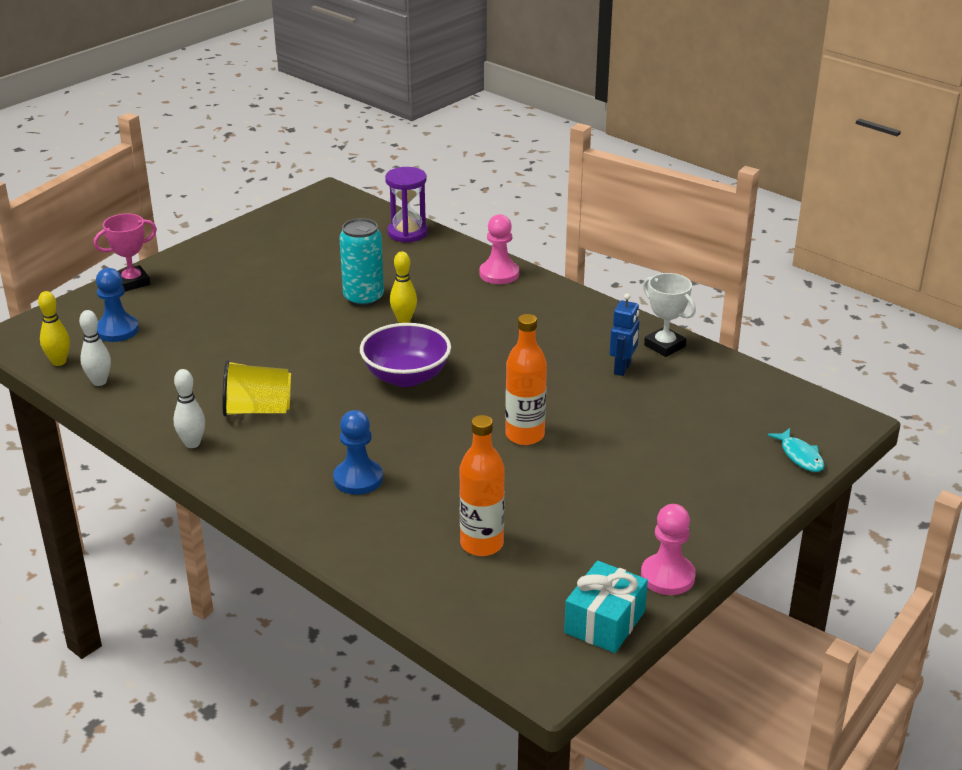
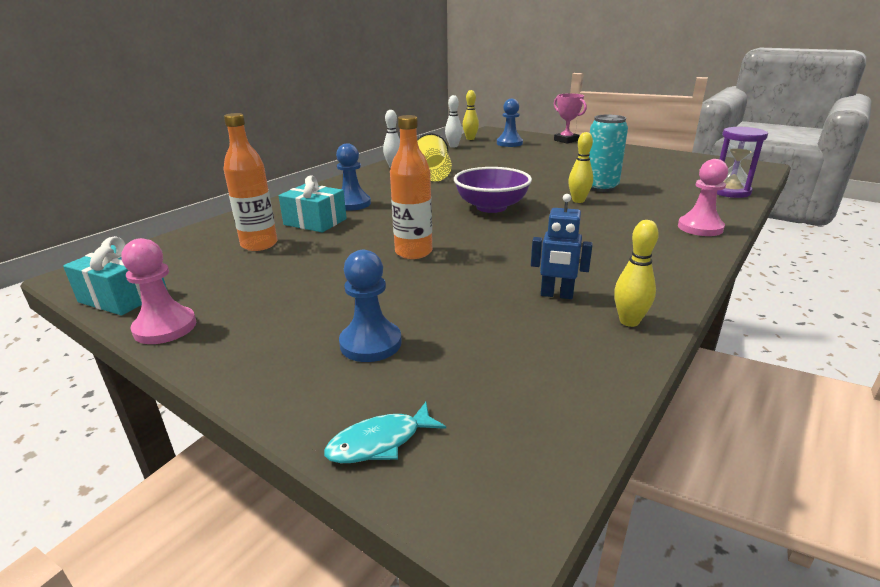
camera: 85 degrees right, 5 degrees down
(417, 506) = (315, 222): none -> turquoise gift
(664, 346) = (629, 321): white trophy -> yellow bowling pin
(693, 460) = (370, 343): none -> blue pawn

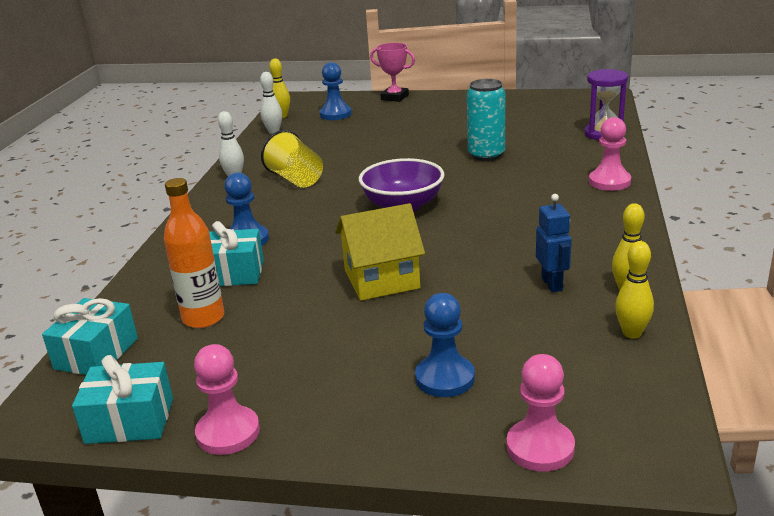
camera: 25 degrees left, 0 degrees up
(169, 248) = (96, 353): none -> turquoise gift
(380, 442) = (540, 447): turquoise fish -> pink pawn
(413, 252) = (381, 279): orange bottle -> yellow house
(556, 295) = (552, 284): blue robot -> blue robot turned 90 degrees counterclockwise
(578, 201) = (480, 177): yellow bowling pin -> yellow bowling pin (632, 333)

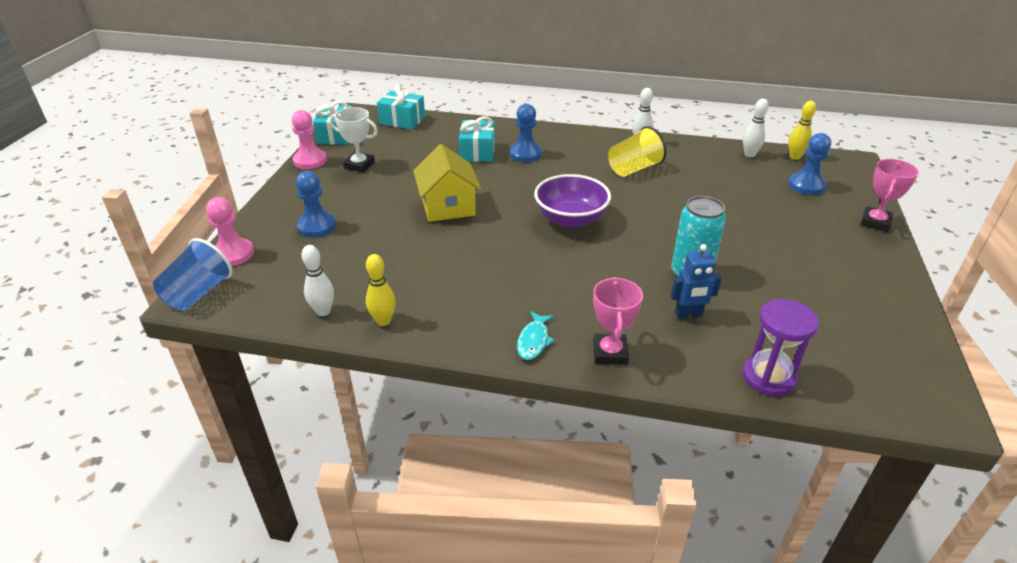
camera: 90 degrees right, 10 degrees up
(203, 318) = (425, 146): orange bottle -> none
(255, 372) = (359, 165): none -> white trophy
(552, 284) = (409, 283): blue robot -> blue robot (688, 315)
(609, 182) = (610, 353): pink pawn -> pink trophy
(612, 212) = (534, 341): none -> turquoise fish
(632, 333) = (323, 311): yellow bowling pin -> white bowling pin
(650, 455) = (198, 293): none -> blue cup

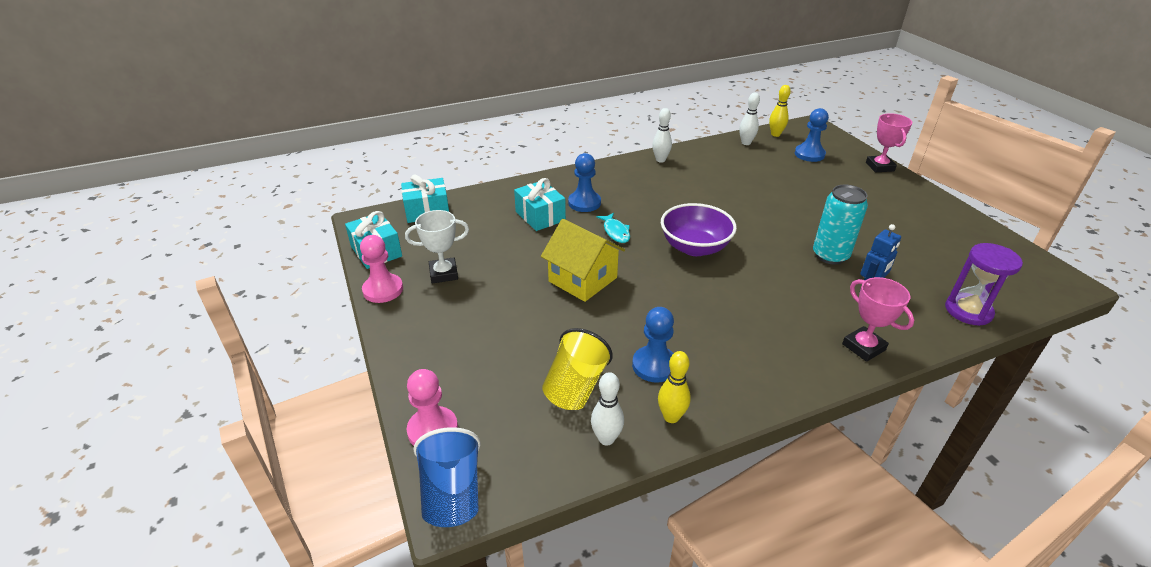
camera: 35 degrees left, 0 degrees up
(317, 226) = (484, 356): blue pawn -> blue pawn (654, 365)
(534, 341) = (804, 367): turquoise fish -> turquoise fish (615, 232)
(634, 169) = (684, 184): yellow cup -> yellow cup (575, 387)

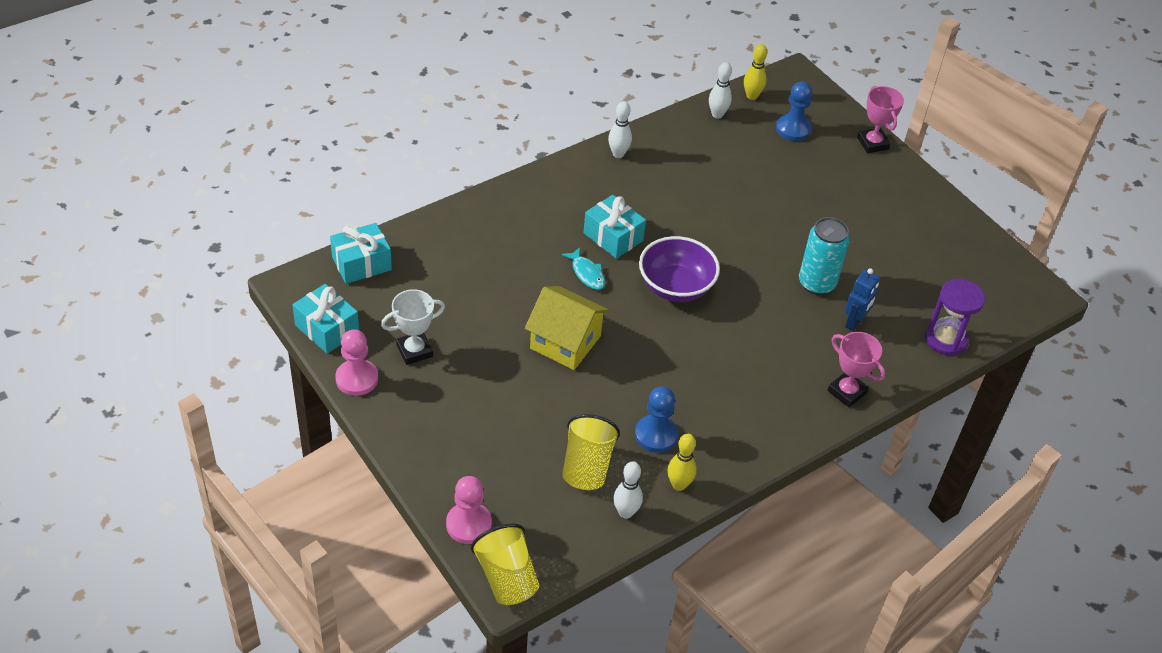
camera: 15 degrees left, 10 degrees up
(452, 494) = (506, 578): blue cup -> yellow cup
(540, 216) = (496, 258): turquoise gift -> turquoise gift (613, 237)
(584, 203) = (542, 233): blue pawn -> none

